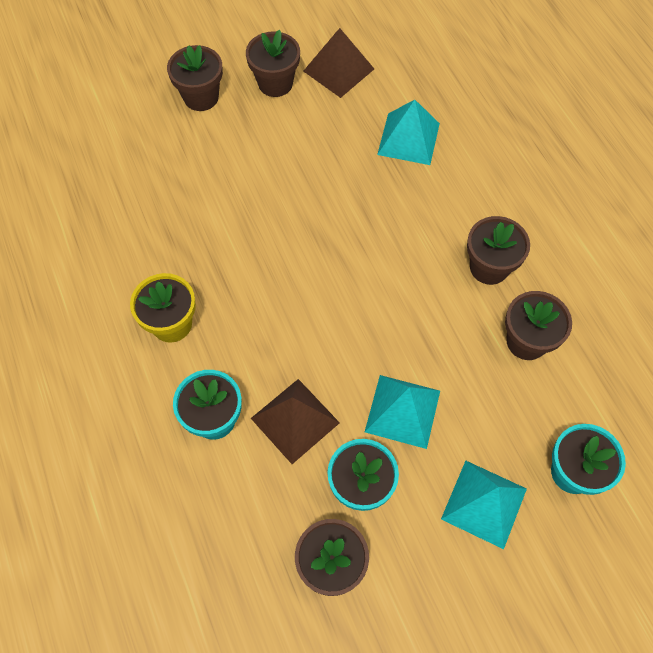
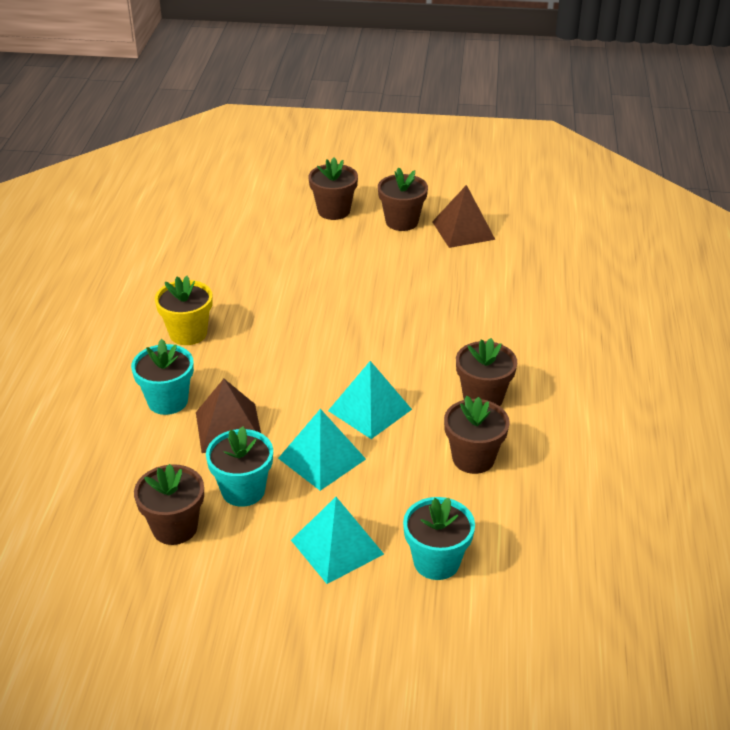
camera: 30 degrees right, 25 degrees down
(408, 138) = (485, 292): turquoise pyramid -> turquoise pyramid (370, 410)

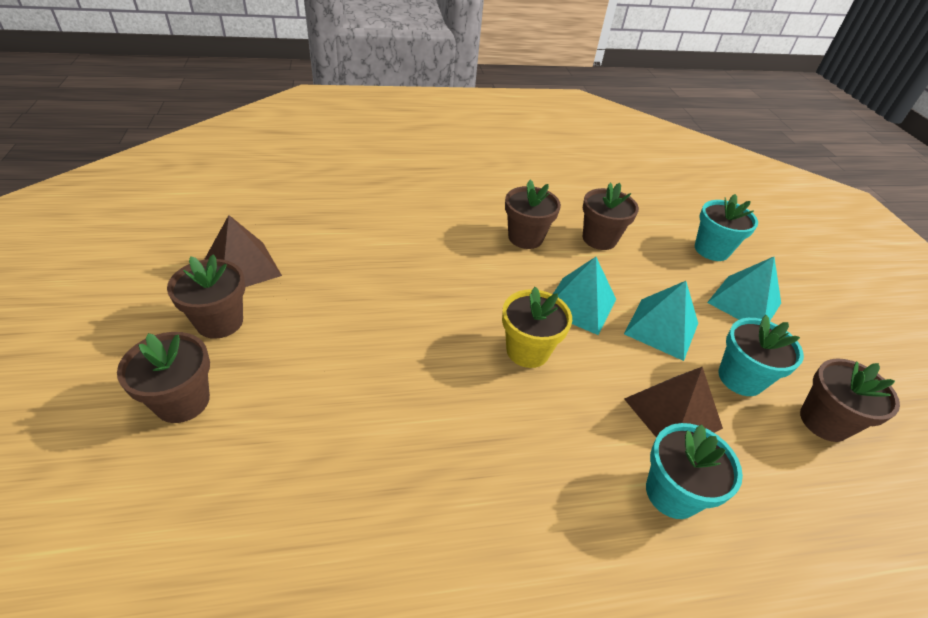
camera: 110 degrees left, 5 degrees up
(188, 333) = (534, 515): yellow flower pot -> yellow flower pot (527, 350)

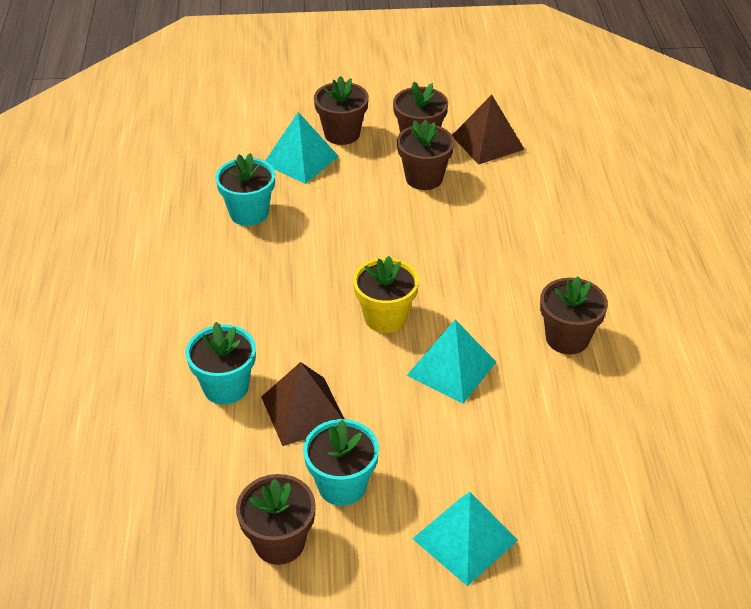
camera: 100 degrees right, 0 degrees up
(599, 239) = (578, 412): brown flower pot -> brown flower pot (424, 178)
(661, 328) = (417, 434): turquoise pyramid -> turquoise pyramid (300, 160)
(711, 250) = (576, 541): turquoise flower pot -> turquoise flower pot (249, 213)

